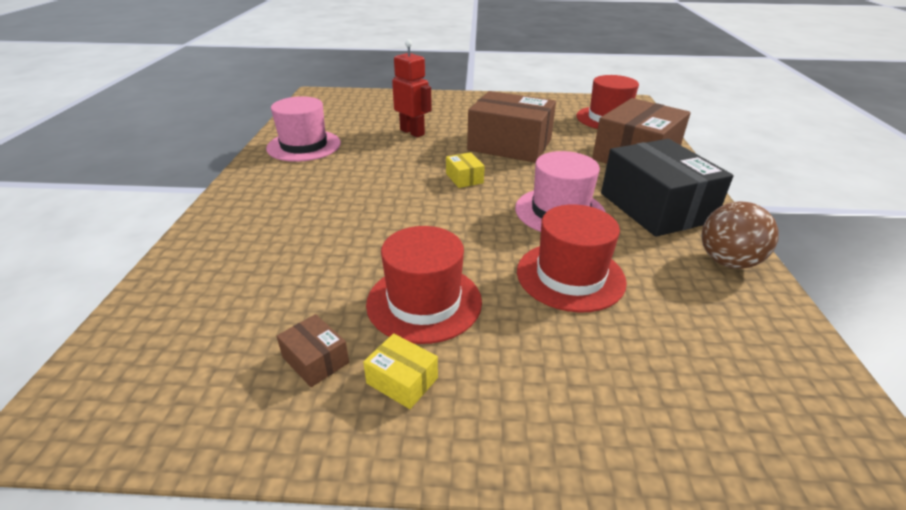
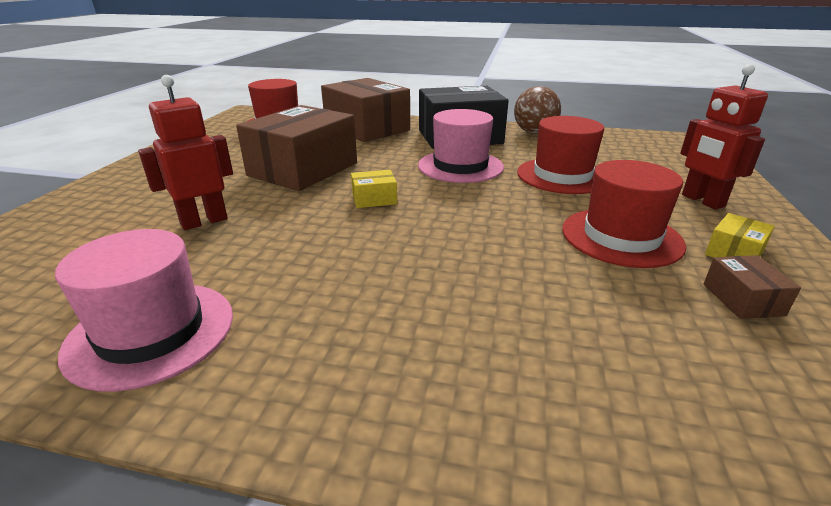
camera: 80 degrees left, 5 degrees down
(315, 360) = (742, 299): brown box -> brown box turned 60 degrees counterclockwise
(543, 390) = (702, 201): none -> red robot

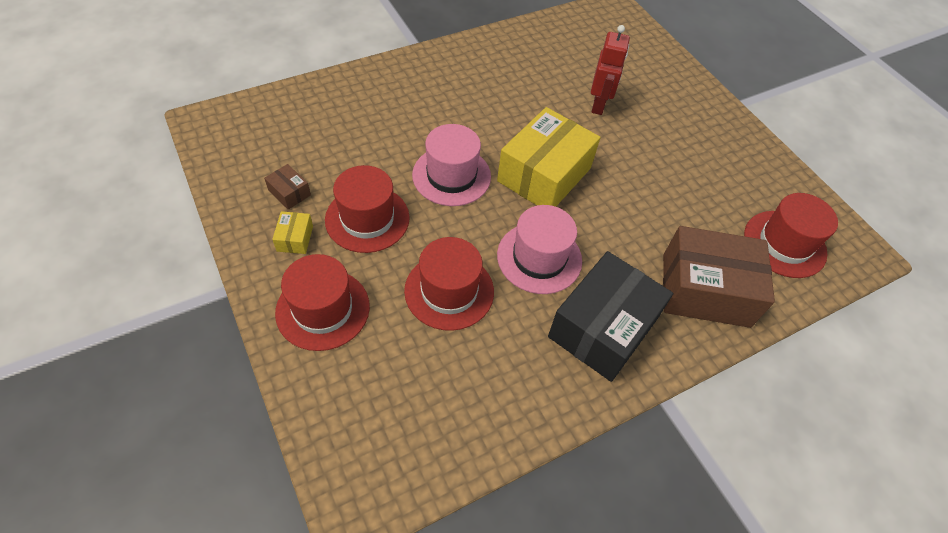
camera: 135 degrees right, 25 degrees up
(151, 332) = (513, 54): pink hat -> pink hat (451, 175)
(303, 169) = (636, 182): brown box -> none
(374, 199) = (544, 175): yellow box -> yellow box, size x2.42
(534, 132) = (545, 398): brown ball -> none
(702, 201) = (323, 309): red robot -> red hat

